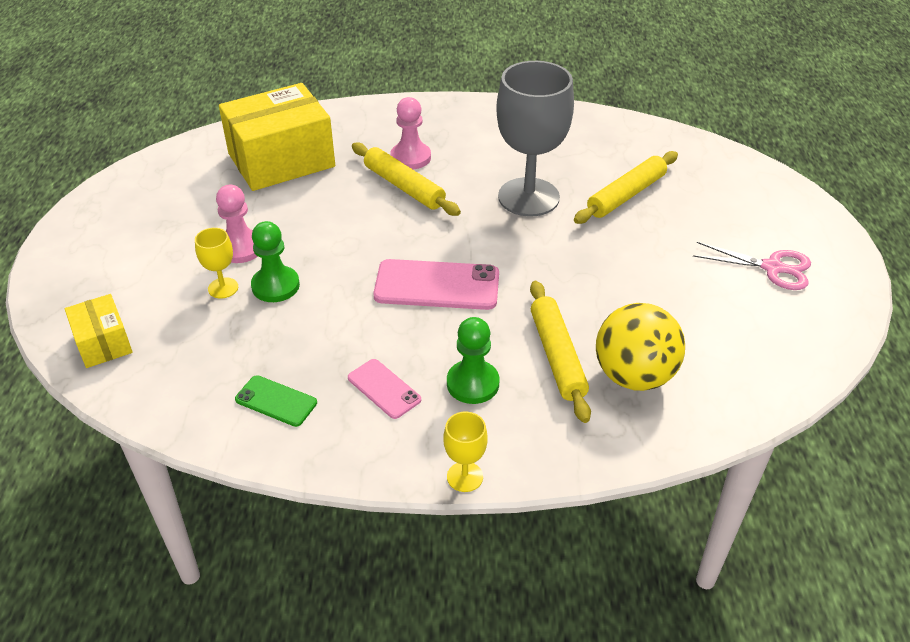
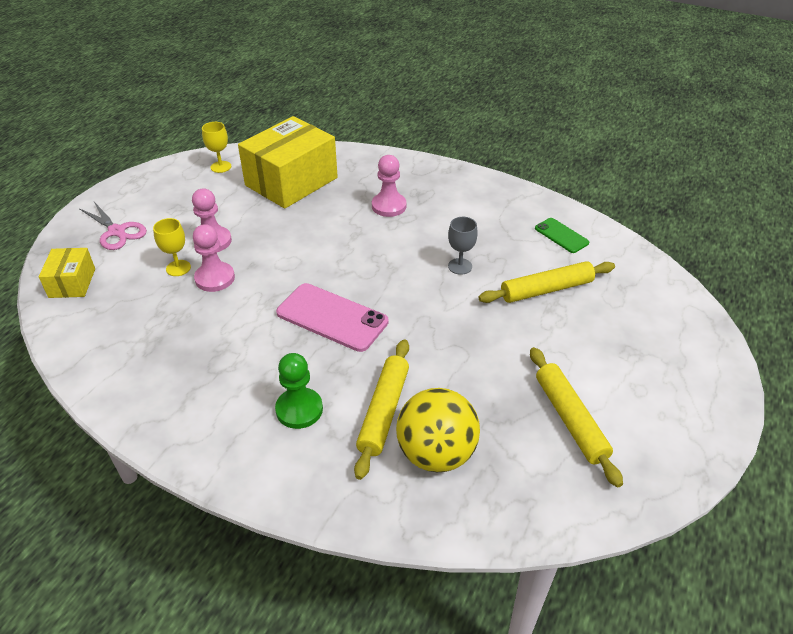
camera: 25 degrees right, 0 degrees up
(275, 286) = (215, 278): green pawn -> pink pawn
(276, 401) = (148, 369): green phone -> green phone (561, 235)
(281, 160) = (291, 181): yellow box -> yellow box turned 45 degrees counterclockwise
(384, 389) = (230, 388): pink phone -> none
(404, 187) = (366, 228): yellow rolling pin -> yellow rolling pin (570, 419)
(465, 477) = (235, 486): yellow goblet -> yellow goblet (221, 167)
(528, 197) = (460, 266): grey goblet -> grey goblet, size x0.44
(772, 268) = (637, 399): pink scissors -> pink scissors (117, 231)

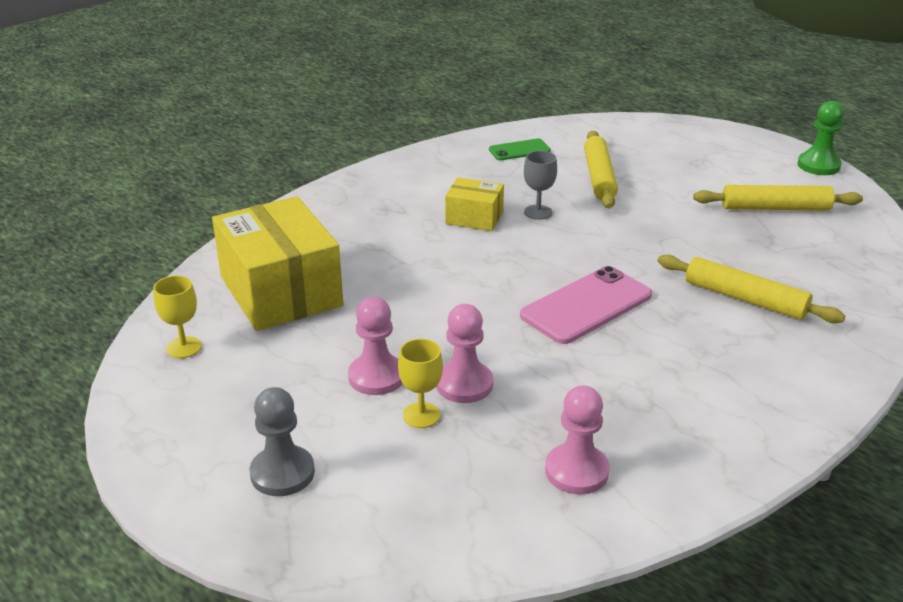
camera: 70 degrees left, 10 degrees down
(72, 283) = (394, 532): yellow box -> yellow box (474, 218)
(117, 231) = (282, 473): pink scissors -> grey pawn
(299, 409) = (730, 351): green pawn -> green pawn (818, 165)
(389, 206) = (396, 231): pink pawn -> pink pawn (576, 471)
(436, 453) = (805, 281): yellow ball -> none

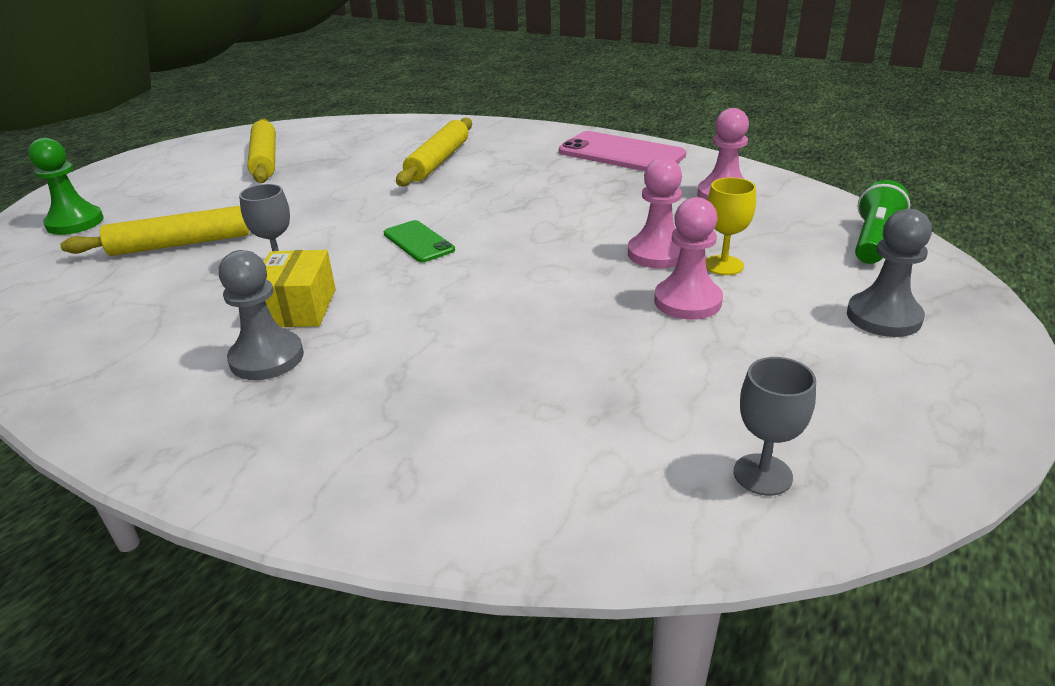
camera: 105 degrees left, 0 degrees up
(184, 347) = (762, 474): yellow goblet -> grey goblet
(280, 291) = (560, 425): yellow box -> none
(409, 539) = (874, 241): none -> green flashlight
(419, 207) = (267, 358): none -> grey pawn
(519, 150) = (74, 309): green phone -> green phone (418, 242)
(586, 305) = (482, 218): pink phone -> pink phone (621, 154)
(818, 165) = (171, 148): green pawn -> green pawn (75, 223)

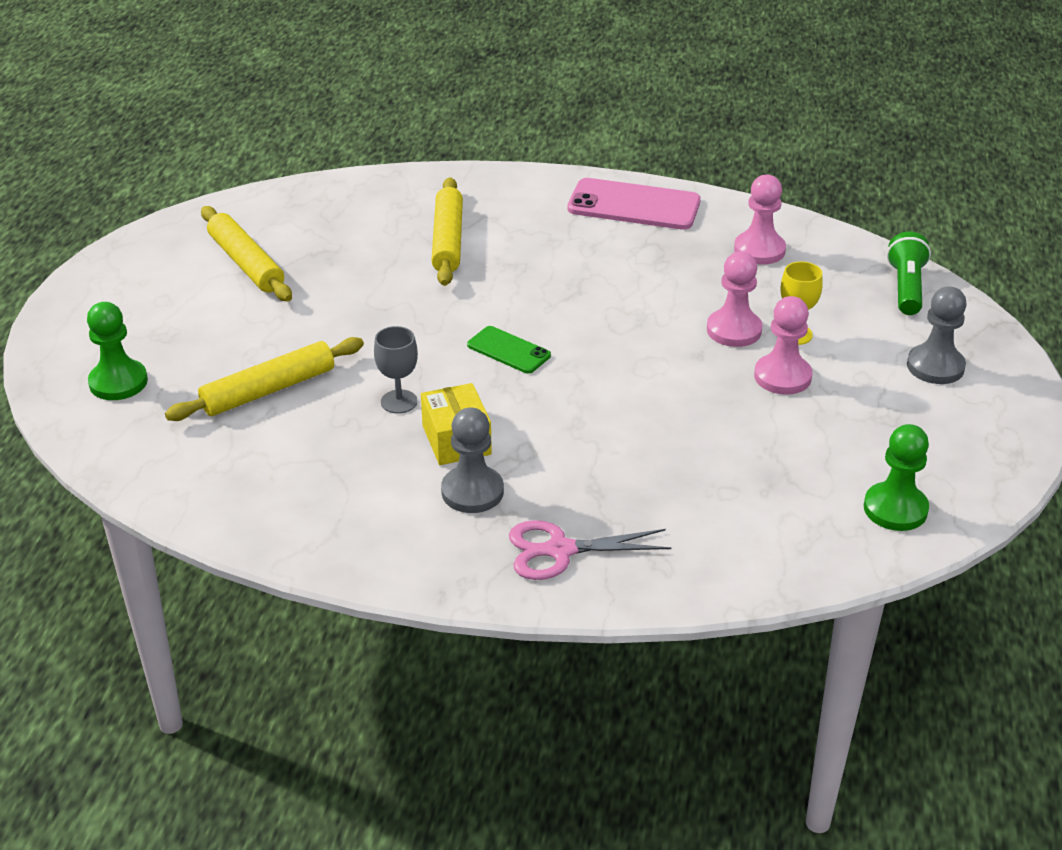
camera: 20 degrees left, 5 degrees up
(300, 439) = (560, 550): none -> pink scissors
(762, 474) = (895, 509): grey goblet -> green pawn

